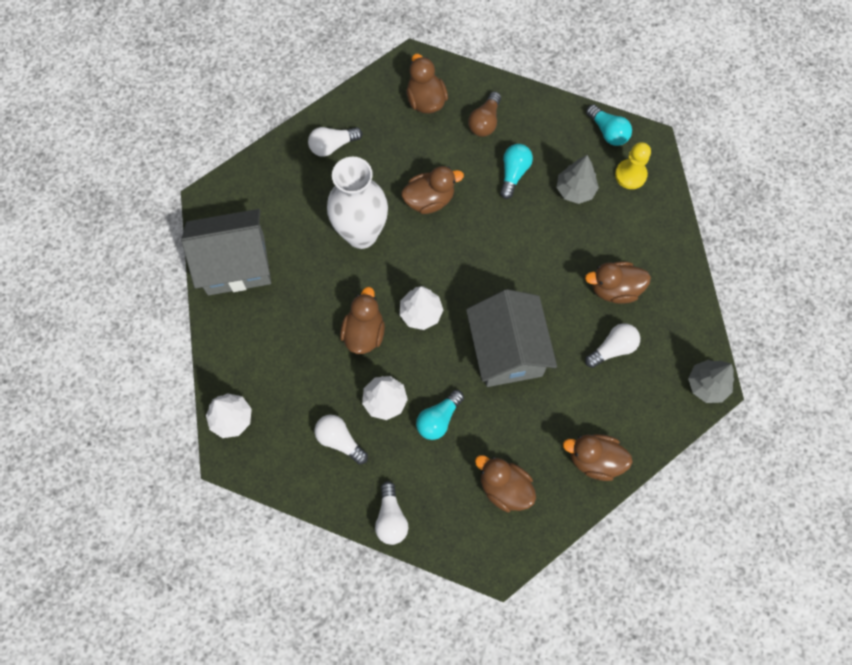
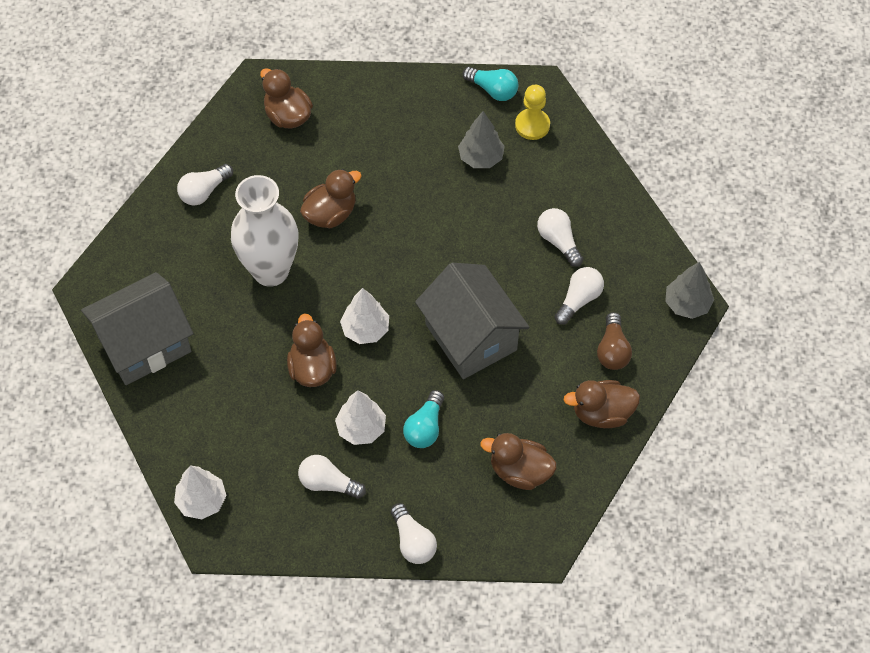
camera: 20 degrees left, 10 degrees down
(485, 122) = (359, 118): brown light bulb -> brown light bulb (612, 350)
(513, 173) = (410, 160): turquoise light bulb -> none
(614, 289) = (558, 241): brown duck -> white light bulb

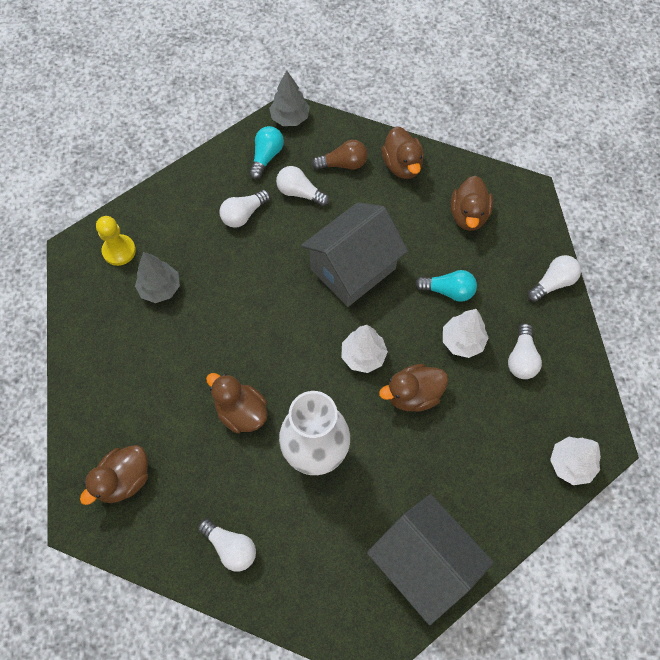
camera: 100 degrees left, 5 degrees up
(493, 90) = (79, 289): turquoise light bulb -> turquoise light bulb (266, 157)

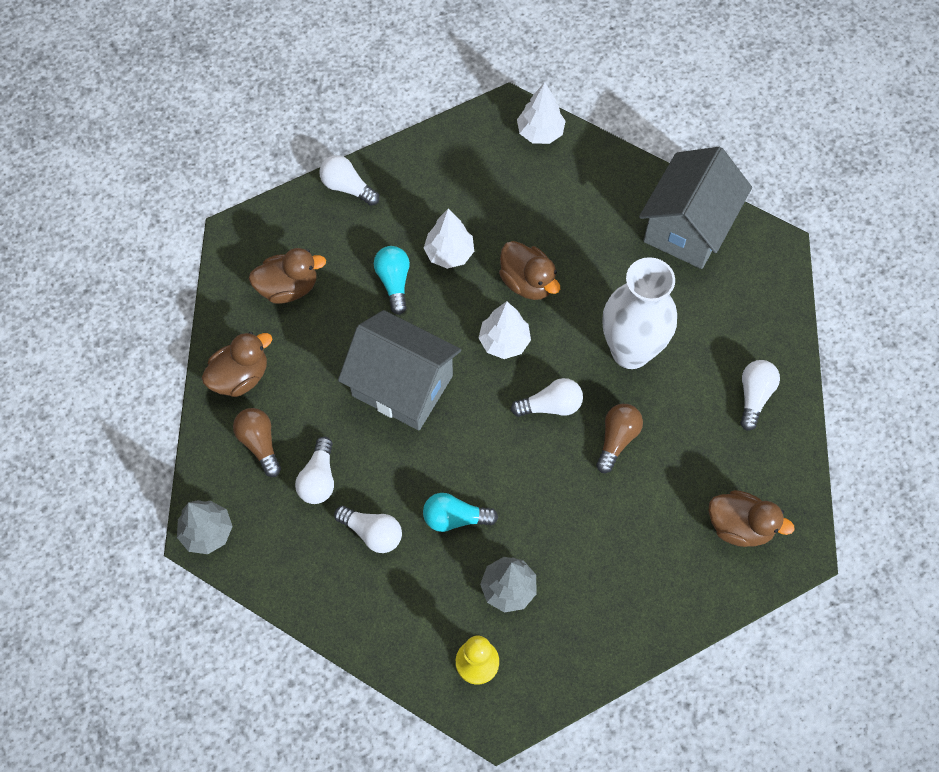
camera: 110 degrees left, 0 degrees up
(241, 412) = (617, 439): brown duck -> brown light bulb
(266, 157) = (277, 539): turquoise light bulb -> turquoise light bulb (455, 518)
(521, 358) = (447, 196): white light bulb -> white light bulb (551, 406)

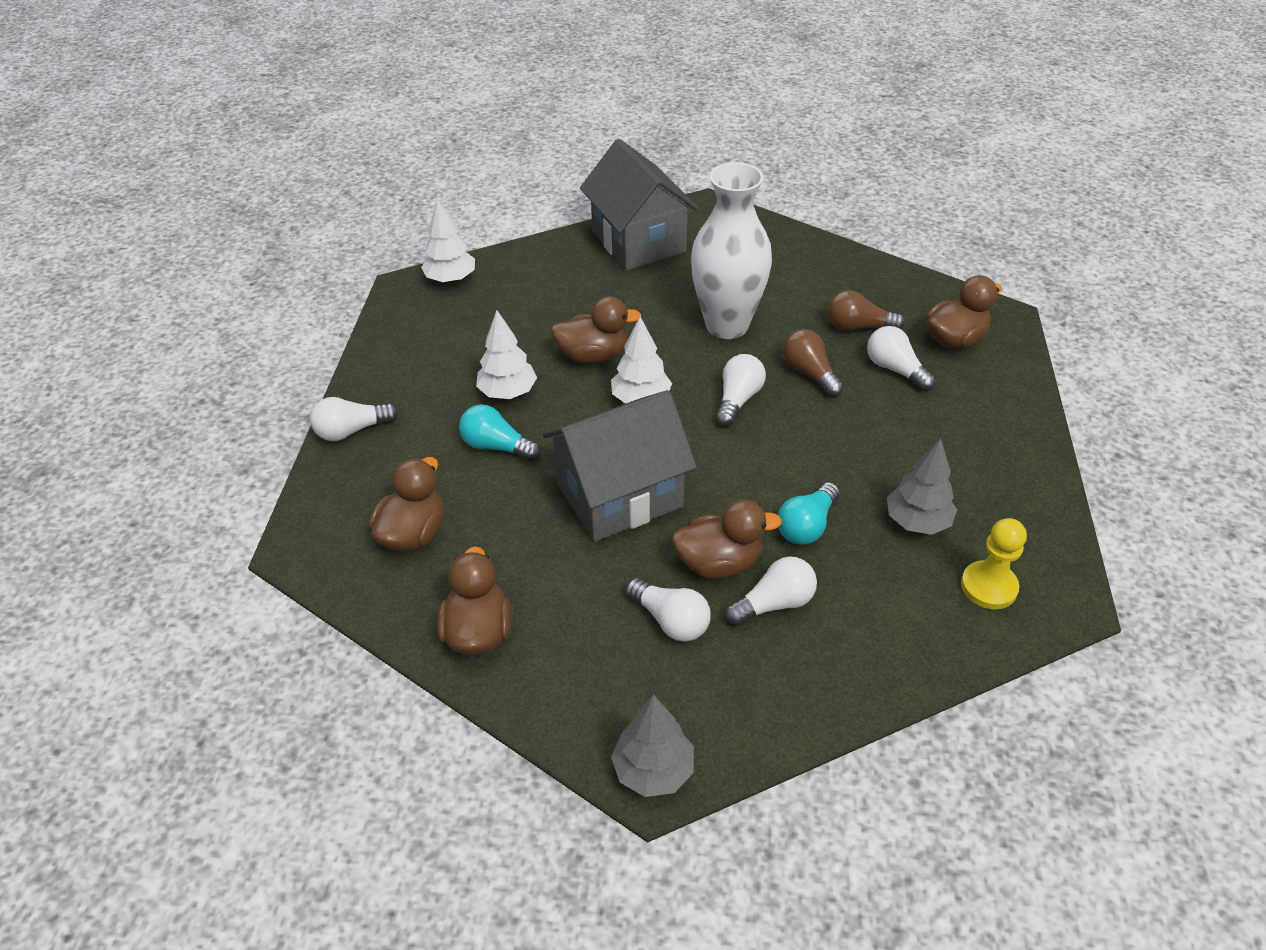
camera: 55 degrees left, 20 degrees down
(259, 443) = (580, 655): brown light bulb -> brown light bulb (858, 327)
(384, 481) = (719, 563): none -> brown duck
(754, 396) = (833, 277): white light bulb -> white light bulb (895, 369)

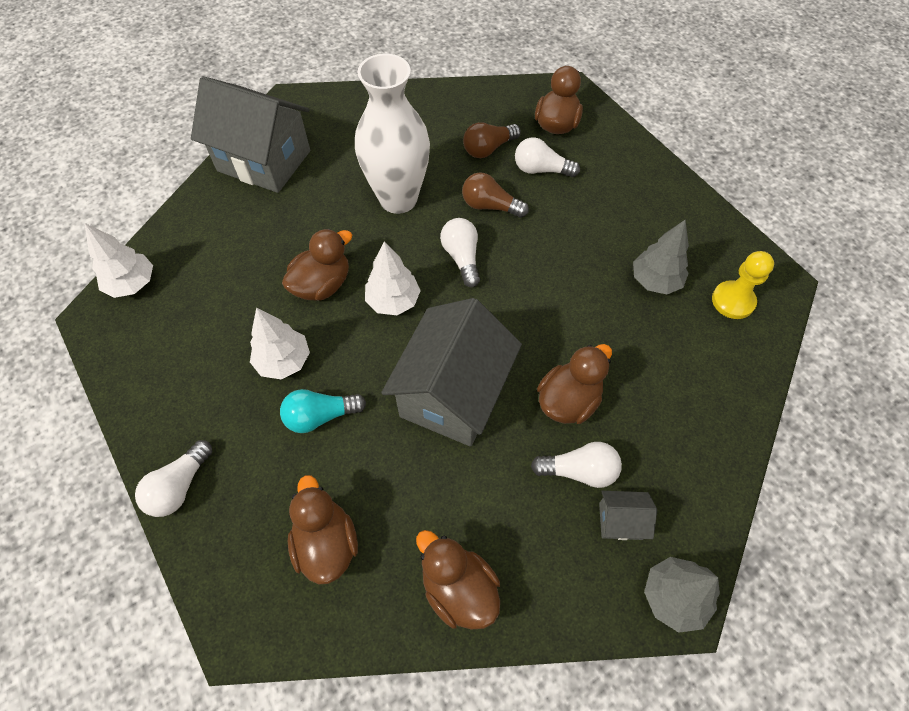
camera: 40 degrees left, 15 degrees up
(667, 682) = (620, 521): none -> grey house
(774, 604) = (629, 406): white light bulb -> none
(807, 526) = (595, 330): turquoise light bulb -> none

